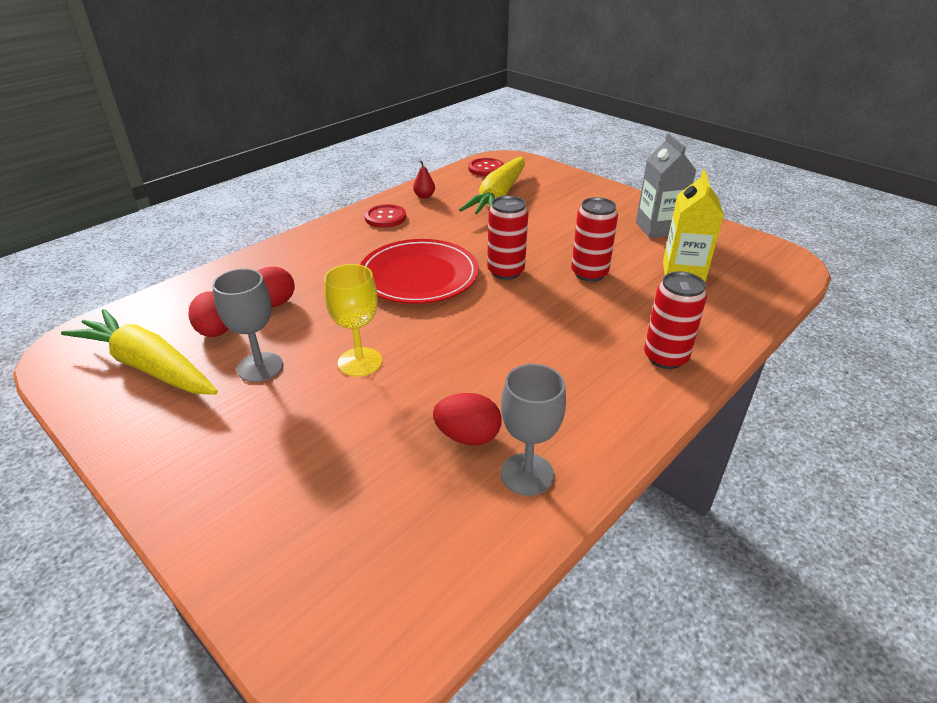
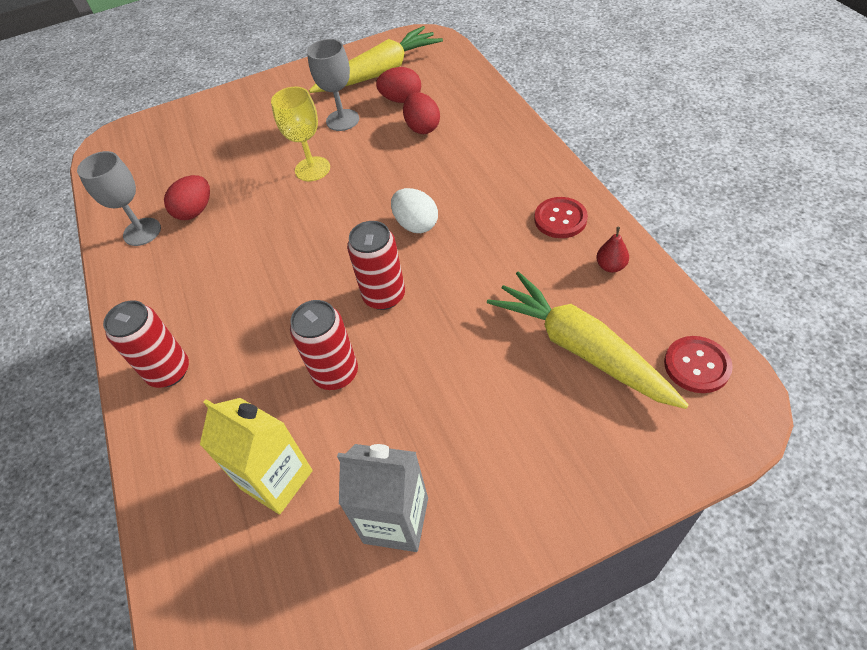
camera: 120 degrees right, 15 degrees up
(419, 275) = (416, 224): red plate -> white egg

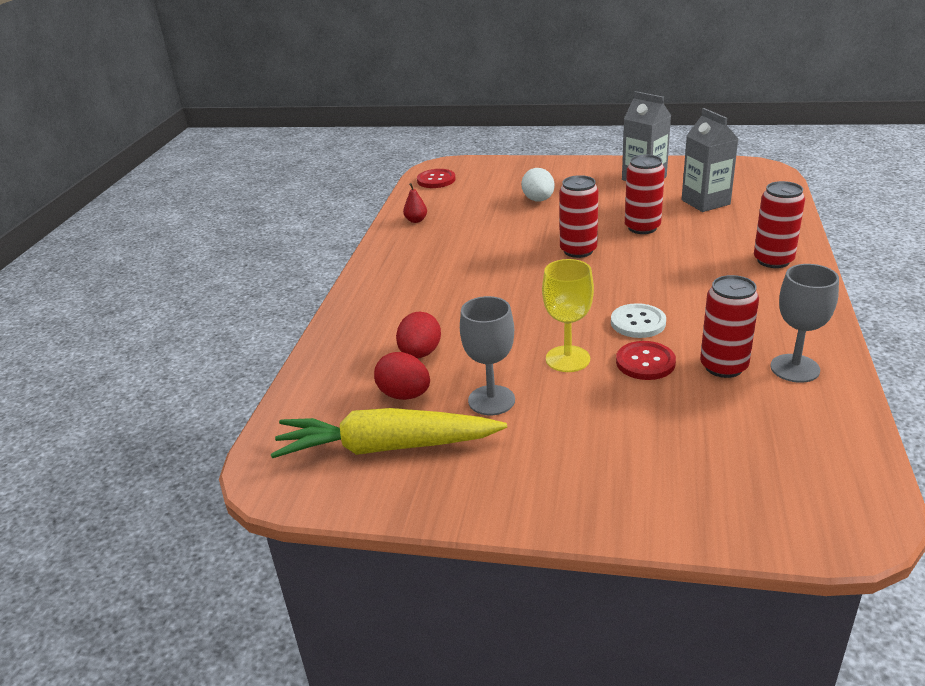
camera: 150 degrees left, 20 degrees down
(195, 211) = (723, 366): red egg -> red can
(276, 225) = (638, 322): none -> white button
(277, 480) = (705, 202): yellow carton -> grey carton
(416, 224) = (513, 281): white egg -> white egg (538, 200)
(560, 219) = (408, 249): red button -> red button (645, 362)
(581, 349) = (483, 198): yellow carrot -> none

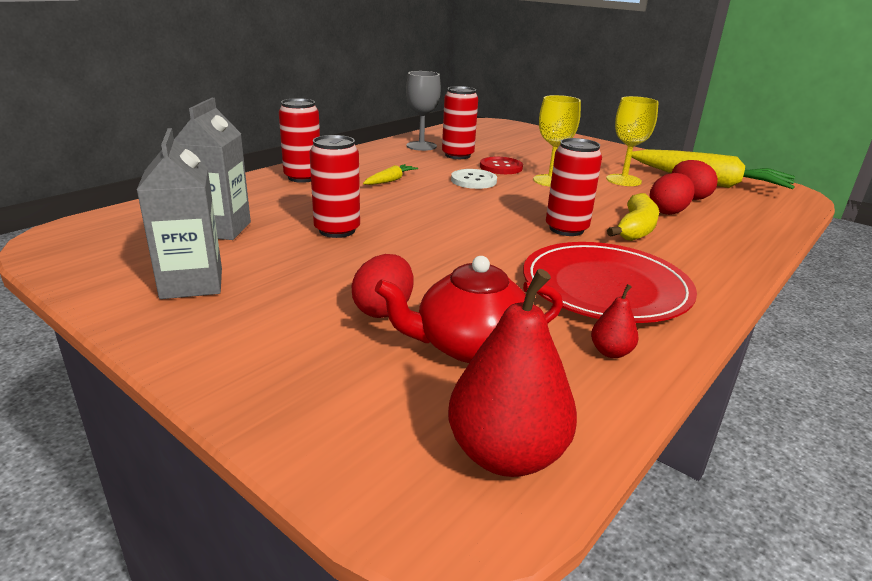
camera: 155 degrees left, 5 degrees down
(436, 180) = (506, 455): red button -> red pear
(436, 252) = (605, 287): none -> red plate
(440, 314) = (635, 229): none -> yellow banana
(481, 201) = (470, 345): none -> red teapot
(491, 400) = (623, 180): grey goblet -> yellow goblet
(538, 200) = (383, 310): white egg -> red egg
(578, 250) = (438, 233): red can -> red can (566, 229)
(704, 288) = (390, 180): none -> yellow carrot

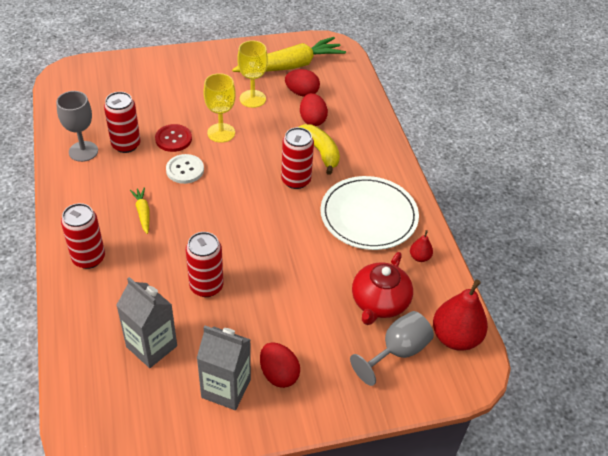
camera: 55 degrees left, 20 degrees up
(383, 310) = (323, 316): red egg -> red egg (279, 374)
(394, 396) = (397, 352): none -> grey goblet
(605, 287) = (368, 215): red plate -> white plate

